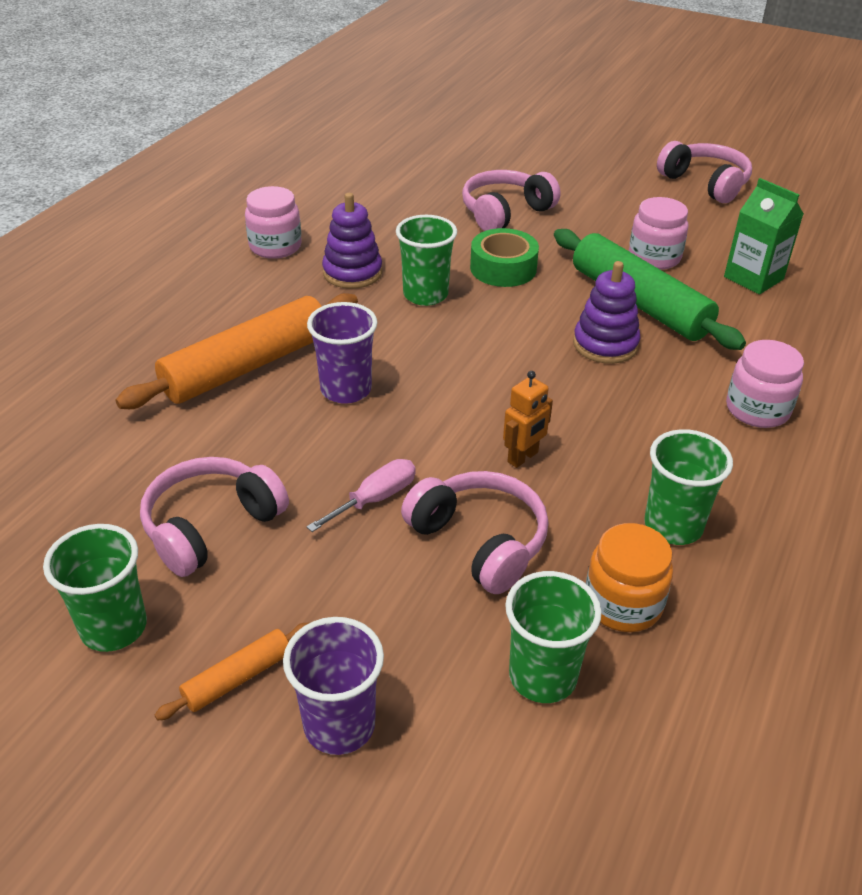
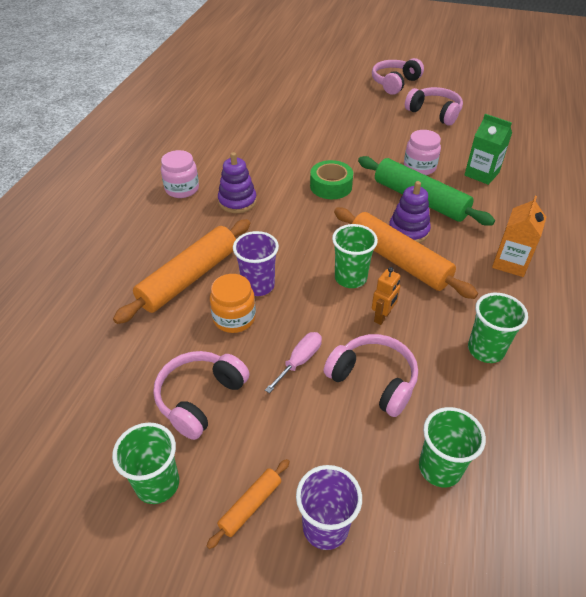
camera: 10 degrees left, 5 degrees up
(425, 295) = (288, 211): green cup -> green cup (350, 278)
(505, 212) = (320, 147): pink headphones -> pink headphones (394, 83)
(575, 383) = (398, 260): none -> orange rolling pin
(623, 604) = (472, 408): orange jar -> orange jar (234, 318)
(757, 409) = (510, 263): pink jar -> orange carton

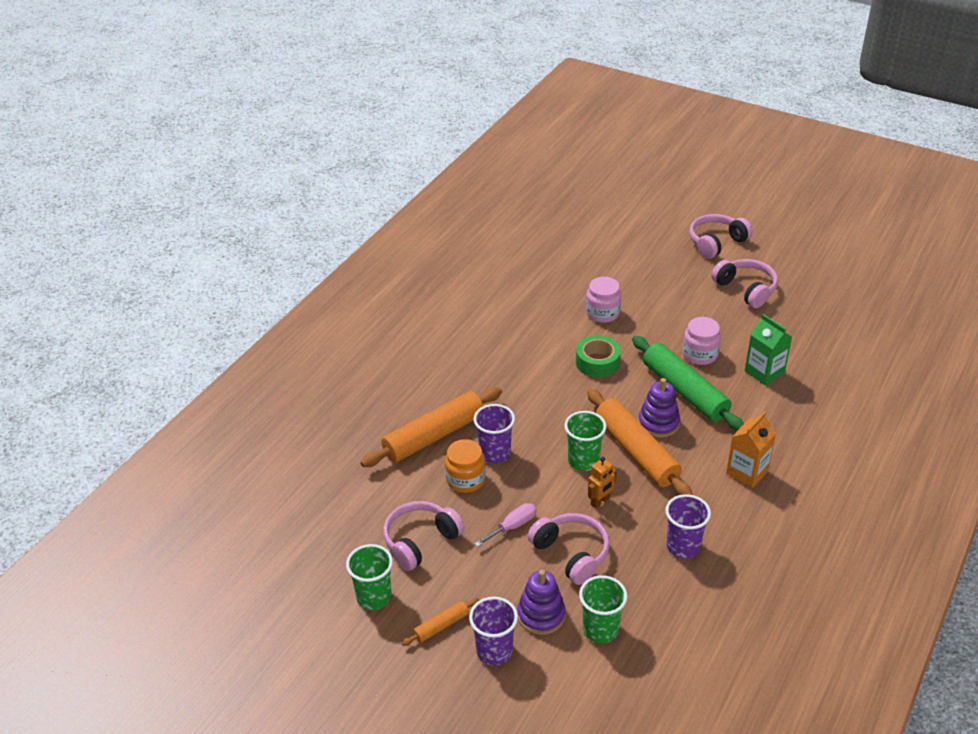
camera: 15 degrees right, 5 degrees down
(182, 189) = (446, 343): pink jar -> pink jar (602, 313)
(237, 201) = (498, 365): purple stacking toy -> purple stacking toy (541, 615)
(485, 350) = (683, 547): green cup -> purple cup

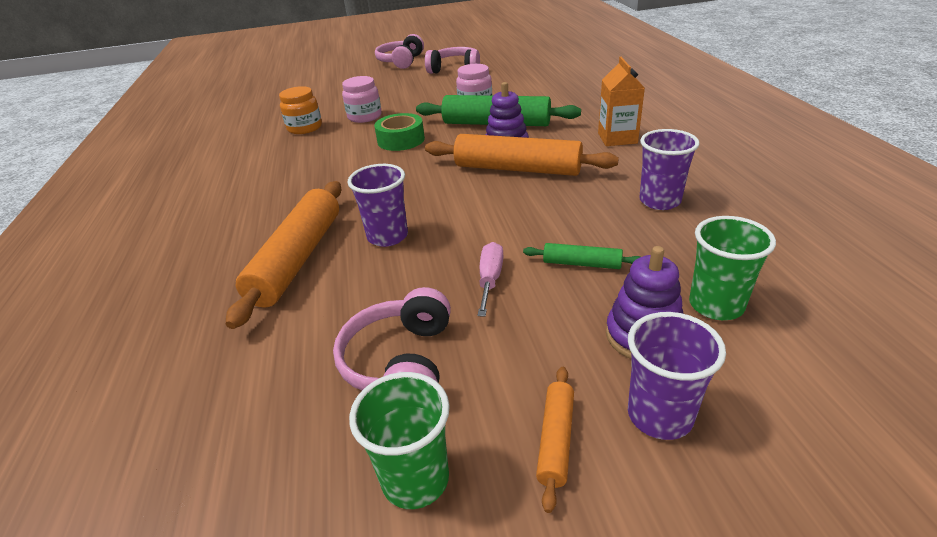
camera: 40 degrees left, 5 degrees down
(465, 479) = (382, 273): orange jar -> orange jar (305, 128)
(571, 553) = (581, 264): pink headphones -> green rolling pin
(583, 461) = (482, 196): green cup -> none
(600, 502) = (542, 213): orange robot -> none
(764, 372) = (534, 93): green carton -> none

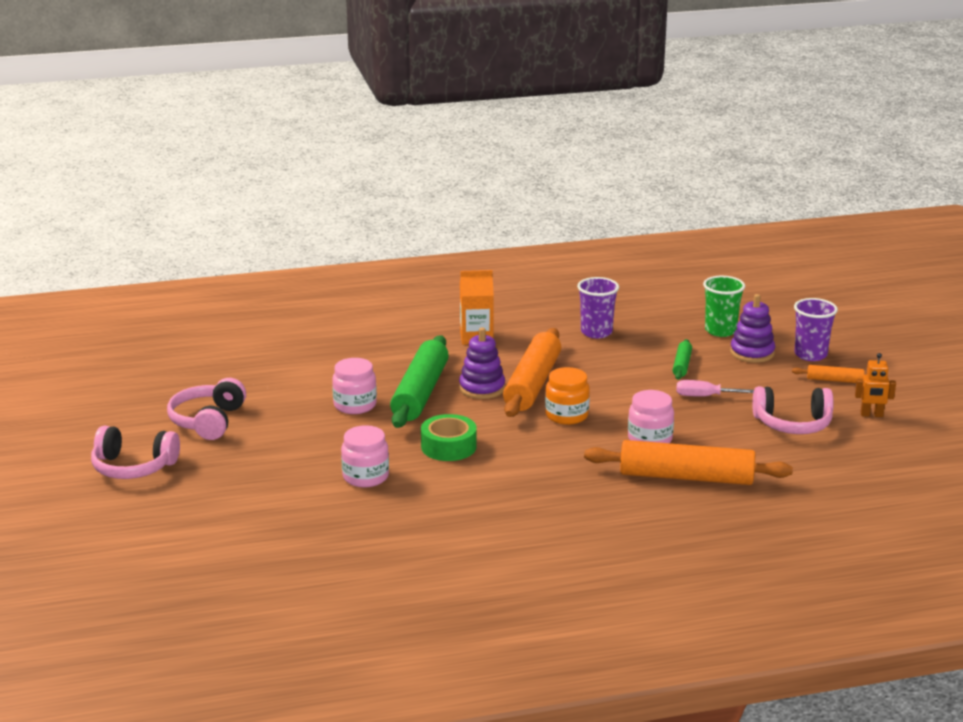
camera: 95 degrees left, 10 degrees down
(305, 128) = (388, 518): orange jar -> orange jar (566, 415)
(387, 236) = (650, 439): purple cup -> pink jar
(415, 479) = (871, 415): green cup -> orange robot

